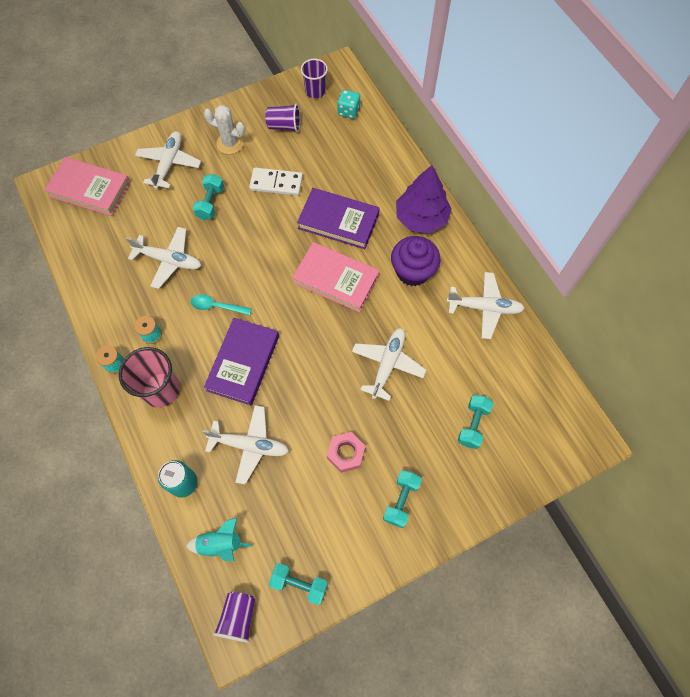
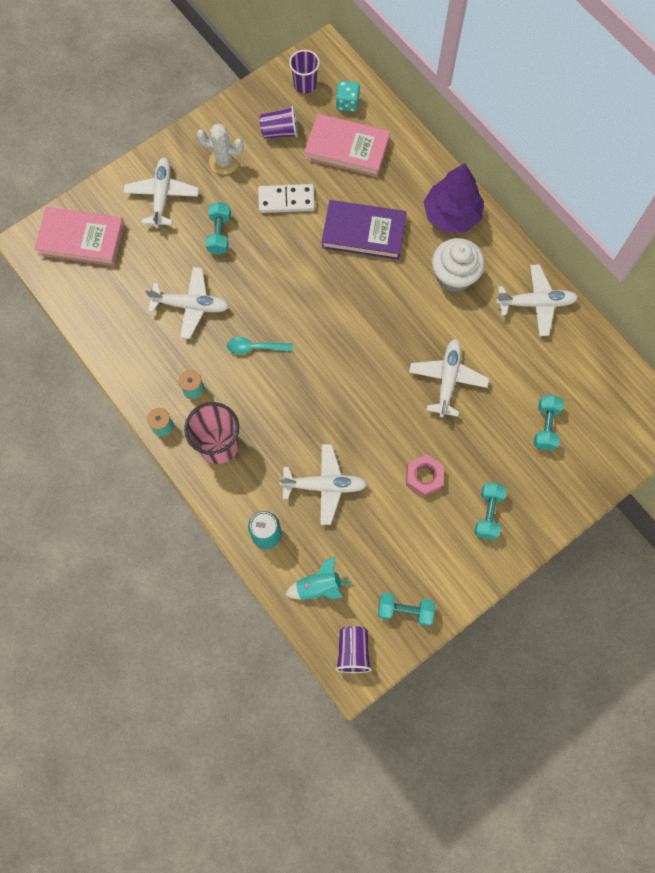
camera: 10 degrees left, 5 degrees up
(243, 363) = (297, 403): purple book -> none
(336, 279) = (375, 297): pink book -> pink book (347, 148)
(412, 271) = (454, 276): purple cupcake -> white cupcake

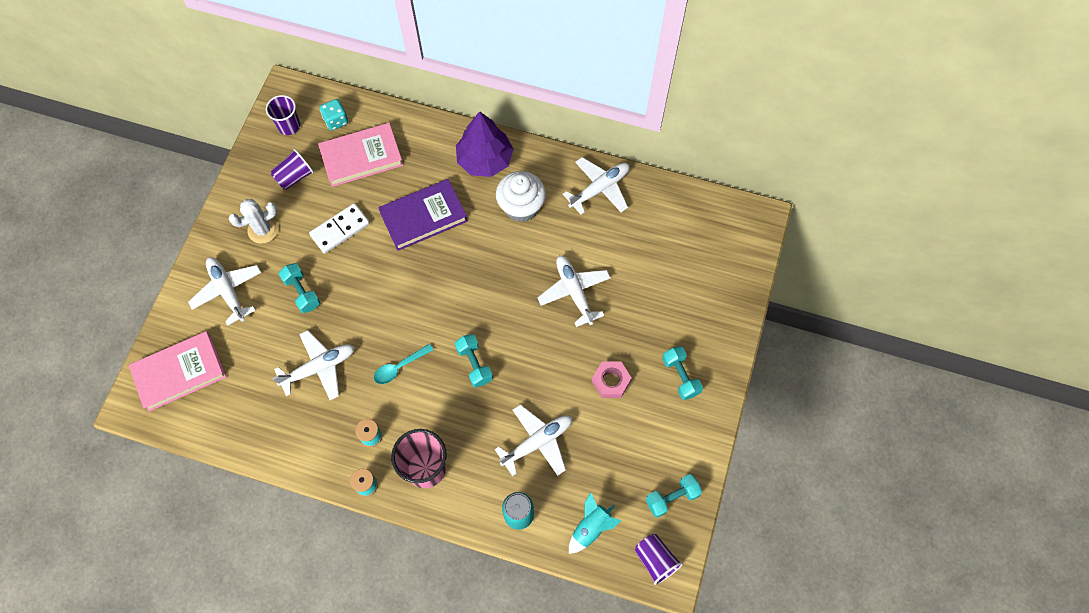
camera: 35 degrees left, 5 degrees down
(546, 426) = (675, 279): turquoise dumbbell -> turquoise dumbbell (474, 364)

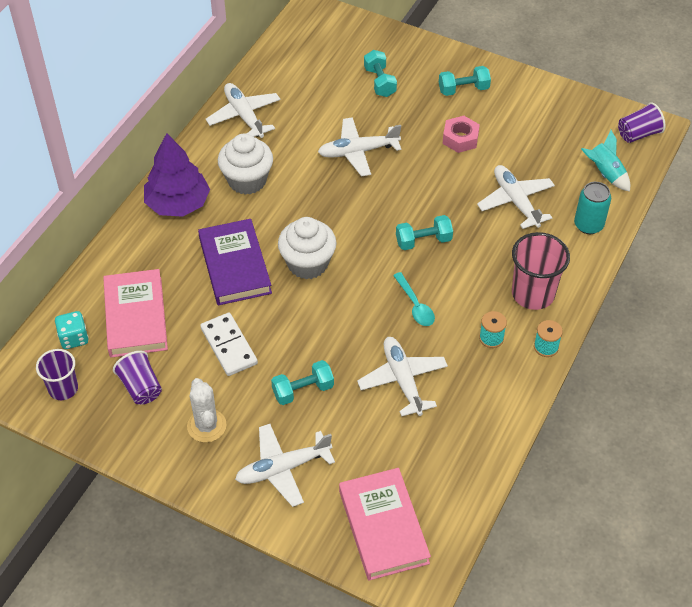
camera: 80 degrees left, 15 degrees down
(434, 272) = (307, 263): none -> white cupcake
(672, 498) = (581, 114): turquoise dumbbell -> turquoise dumbbell (379, 82)

